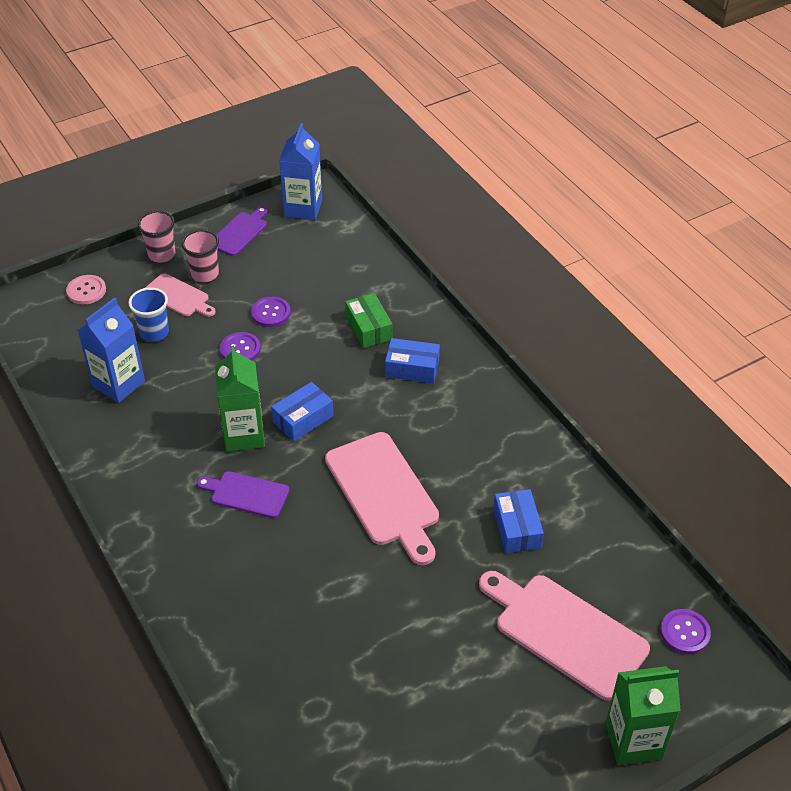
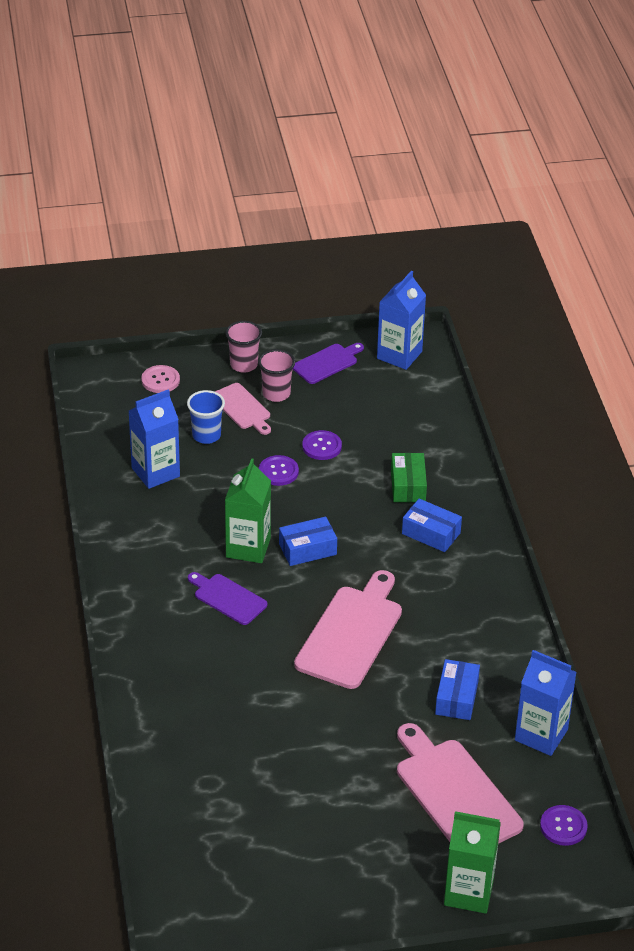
camera: 20 degrees right, 5 degrees down
(384, 493) = (351, 633): pink cutting board -> pink cutting board turned 150 degrees counterclockwise
(614, 541) = (541, 735): none -> blue carton

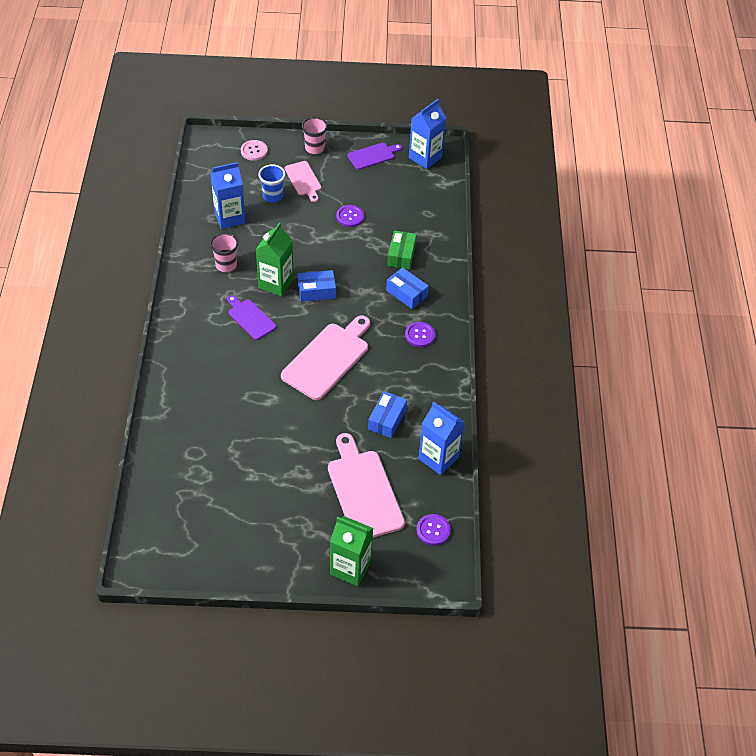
camera: 10 degrees right, 10 degrees up
(276, 394) = (330, 173): pink cup -> pink cup (226, 265)
(278, 472) = (314, 230): purple button -> purple button (420, 335)

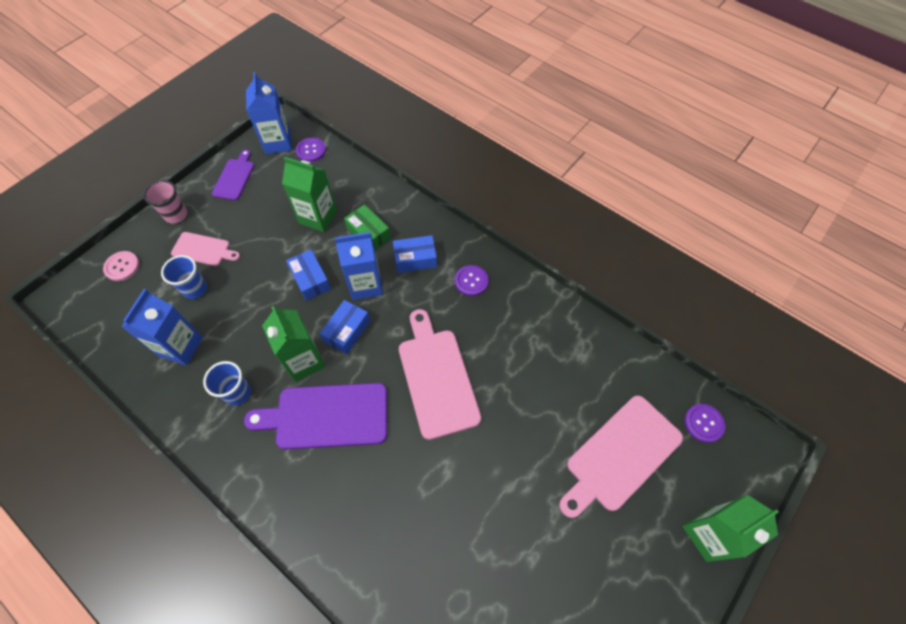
camera: 50 degrees left, 10 degrees up
(226, 265) = (237, 393): pink cup -> blue cup
(250, 318) = (326, 416): purple cutting board -> purple cutting board, size x1.79
(350, 217) = (285, 242): purple button -> purple button (311, 150)
(363, 491) = (620, 456): pink cutting board -> pink cutting board turned 60 degrees counterclockwise
(386, 220) = (318, 217): none -> green carton
(387, 419) = (548, 375): blue box -> blue box (310, 279)
(438, 458) = (622, 361): blue carton -> blue carton (366, 285)

